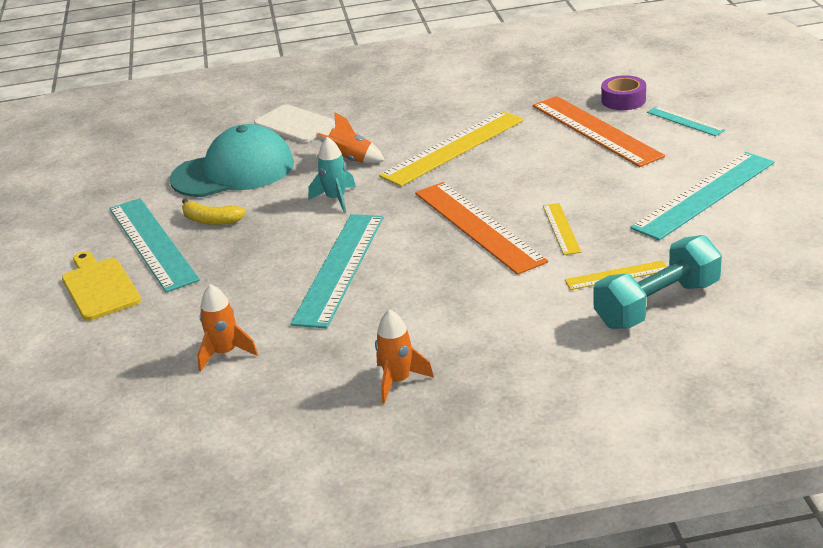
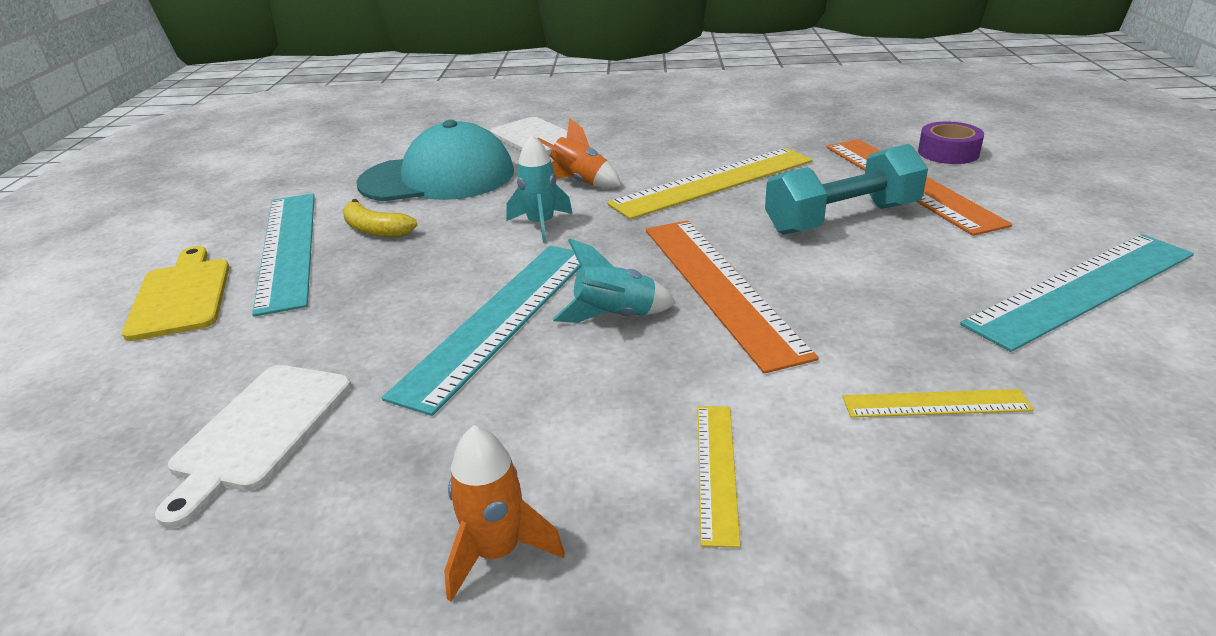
camera: 10 degrees right, 0 degrees up
(225, 353) = (259, 432): orange rocket -> white cutting board
(415, 255) = (615, 316): none -> turquoise rocket
(561, 228) = (846, 308): yellow ruler -> yellow ruler (717, 470)
(657, 304) = (1015, 478): turquoise dumbbell -> turquoise dumbbell (842, 219)
(685, 121) = (1037, 185): turquoise ruler -> none

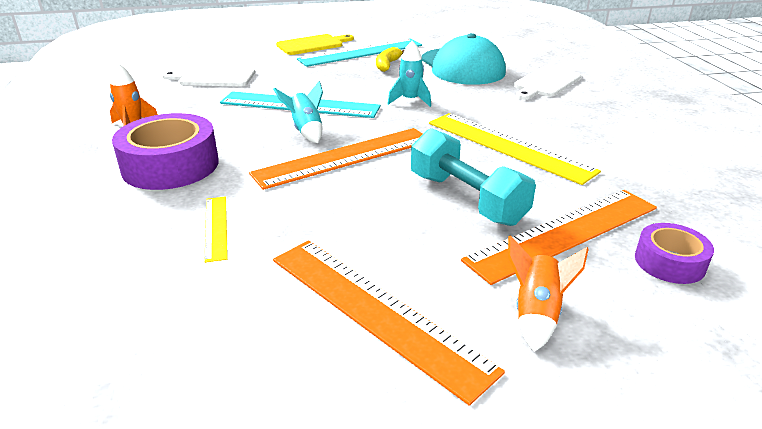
camera: 75 degrees right, 0 degrees up
(580, 182) = (480, 104): orange rocket -> orange rocket (536, 314)
(717, 470) = (170, 165): yellow ruler -> purple tape
(1083, 289) = (375, 311): turquoise ruler -> orange ruler

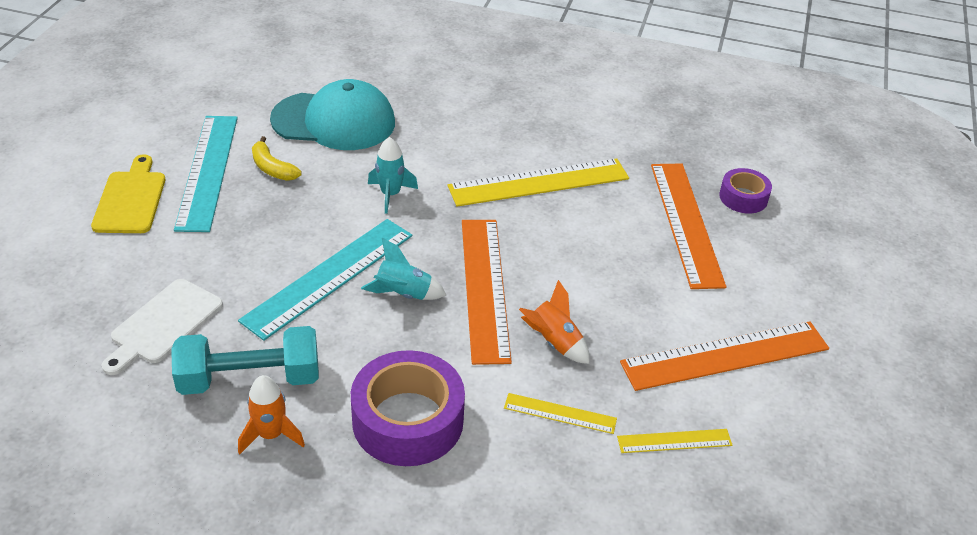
camera: 65 degrees left, 10 degrees up
(214, 304) = (674, 441): none -> yellow ruler
(466, 199) = (609, 247): turquoise dumbbell -> turquoise dumbbell (250, 379)
(536, 314) = (764, 282): orange rocket -> orange rocket (554, 342)
(545, 83) = (428, 93): white cutting board -> none

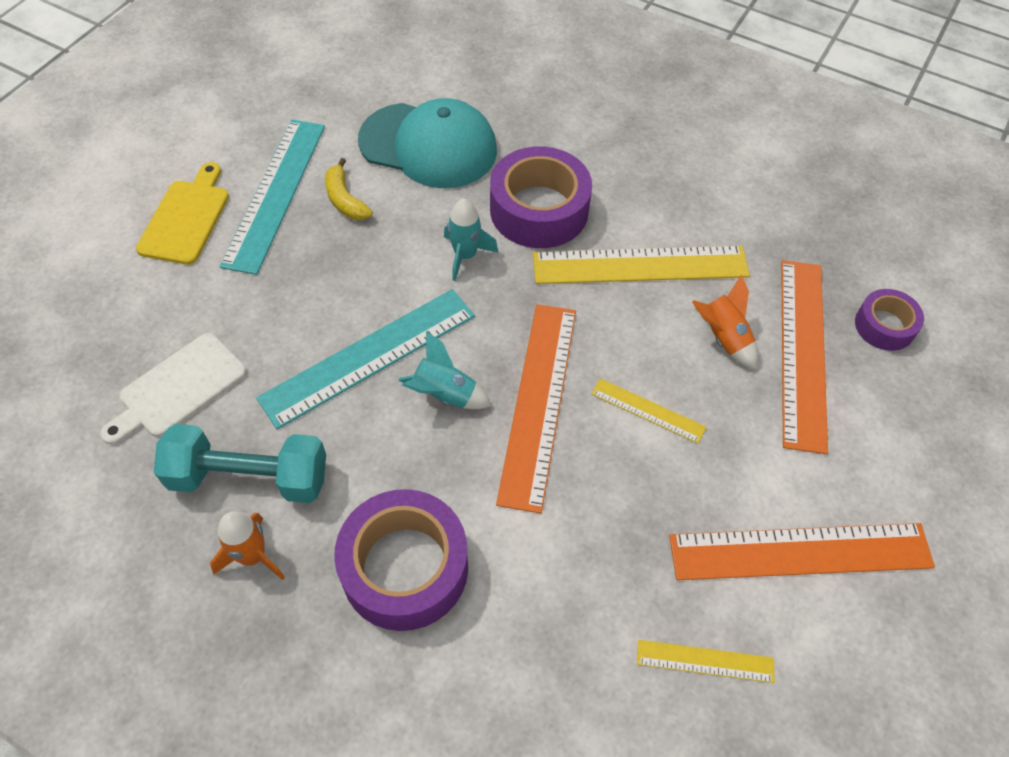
camera: 15 degrees right, 15 degrees up
(443, 155) = (539, 210): none -> purple tape
(554, 342) = (599, 493): orange rocket -> orange rocket (723, 338)
(560, 413) = (580, 593): yellow ruler -> yellow ruler (648, 410)

